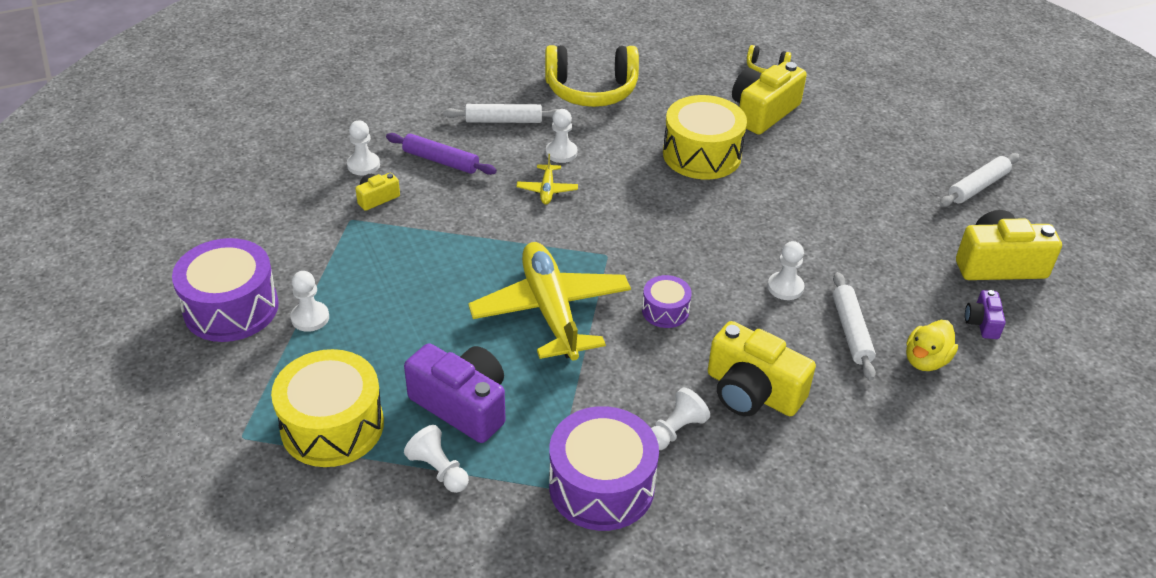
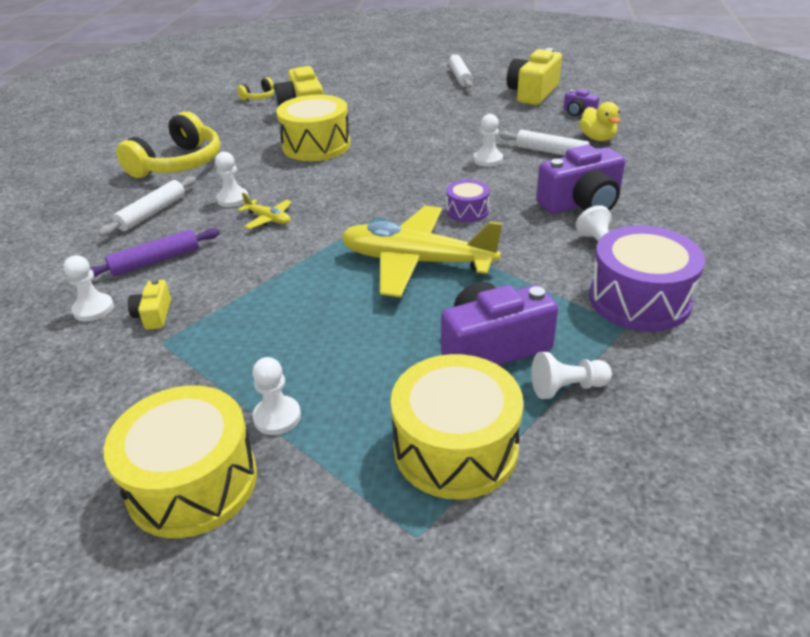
camera: 55 degrees left, 5 degrees down
(231, 308) = (192, 482): purple drum -> yellow drum
(752, 392) = (581, 203): yellow camera -> purple camera

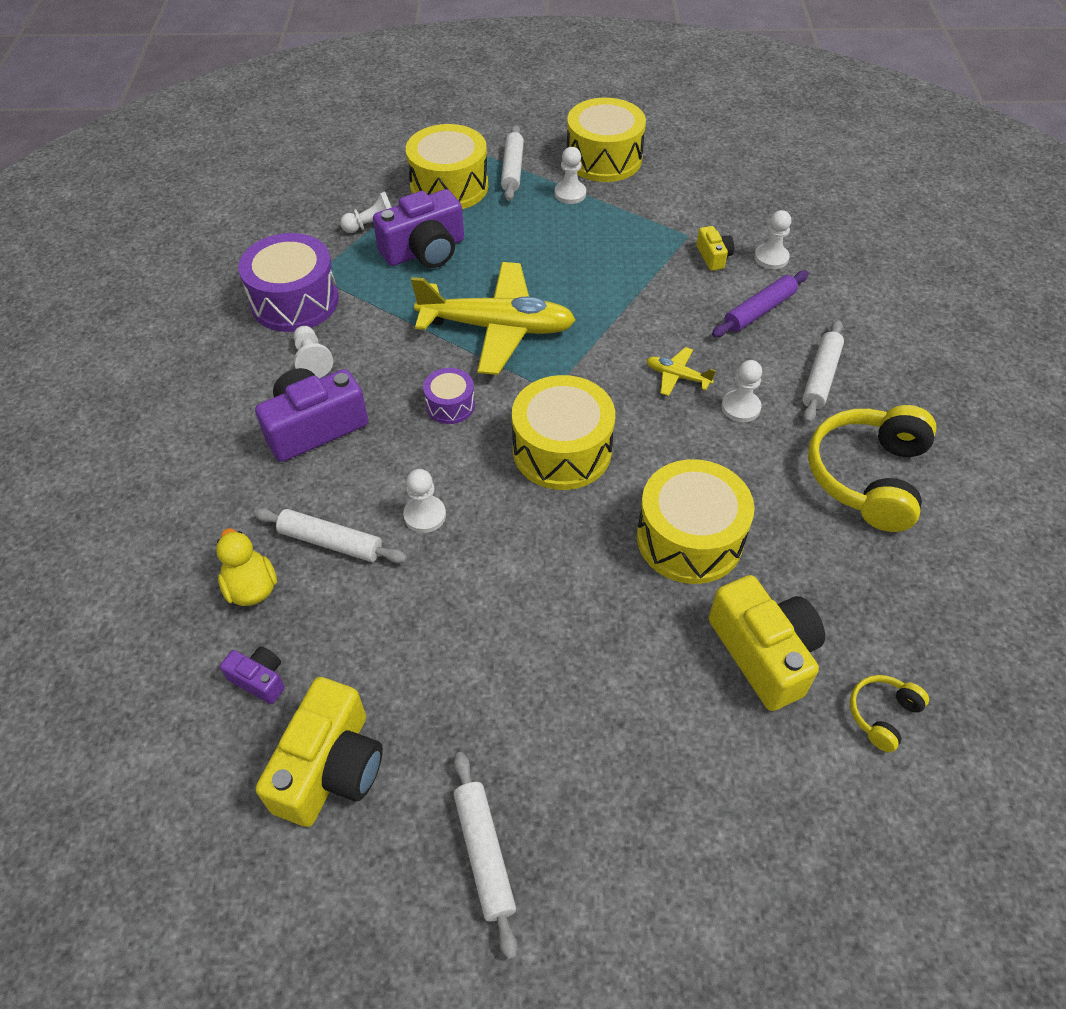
camera: 170 degrees right, 15 degrees up
(348, 473) = (512, 169): none -> white rolling pin
(383, 183) = (562, 450): none -> yellow drum

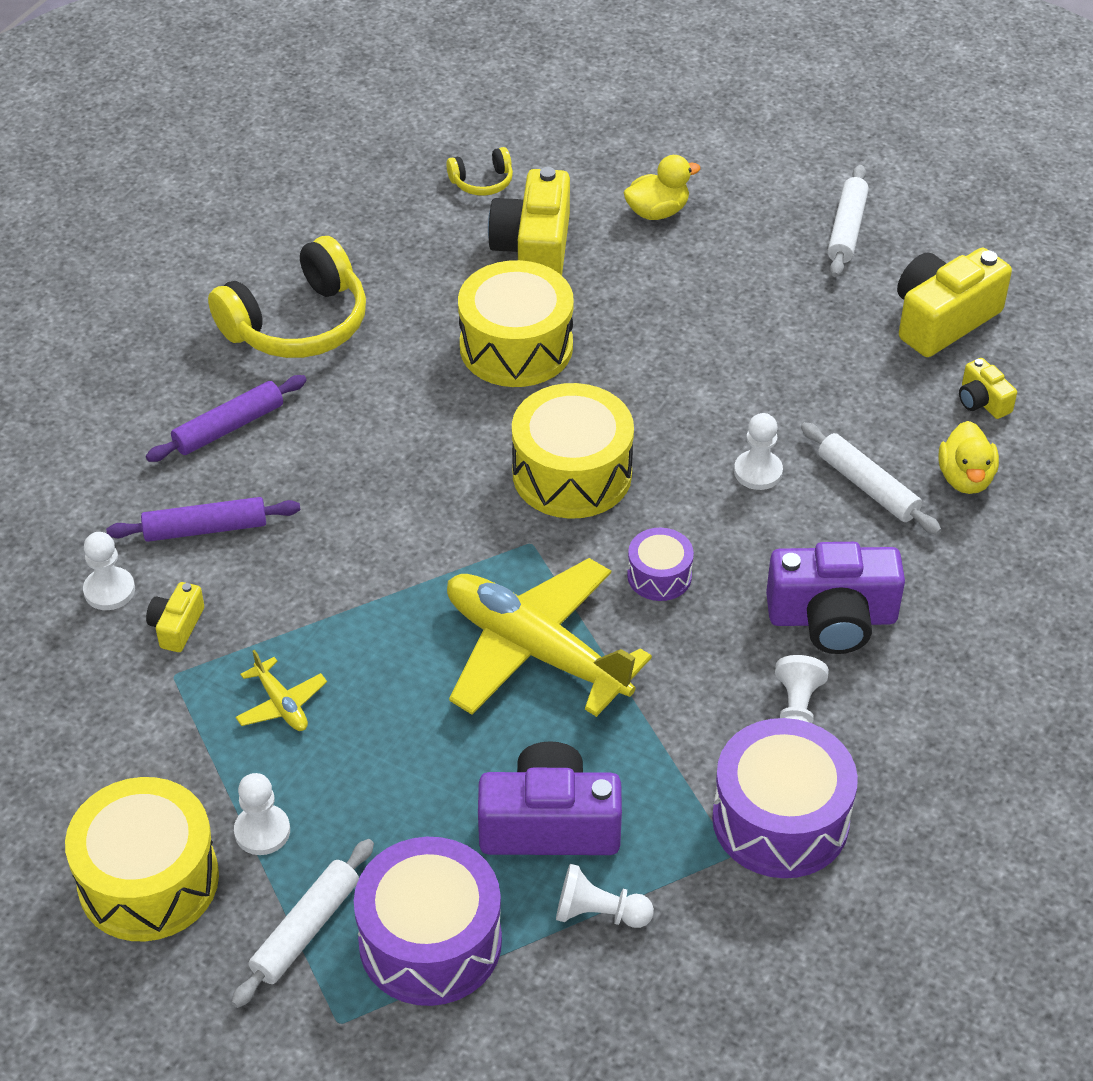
camera: 150 degrees left, 5 degrees down
(259, 679) = (982, 401): purple camera -> yellow camera
(449, 186) = (430, 942): yellow drum -> purple drum
(677, 376) = (379, 495): yellow plane -> yellow plane (281, 704)
(690, 768) = (657, 212): none -> yellow duck
(740, 407) = (346, 434): white pawn -> none
(820, 377) = (229, 427): white rolling pin -> purple rolling pin

